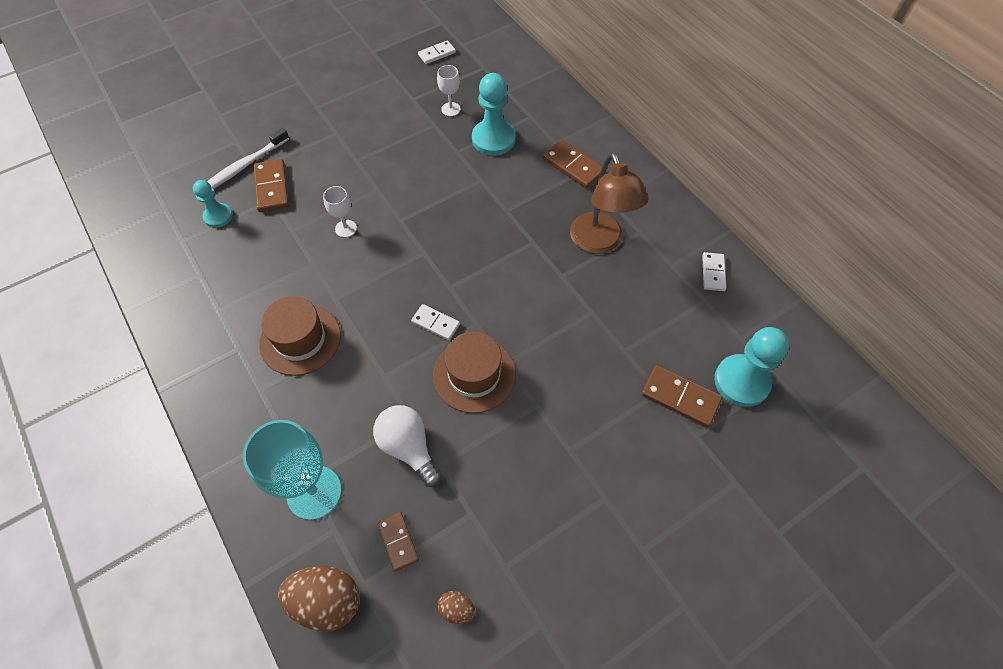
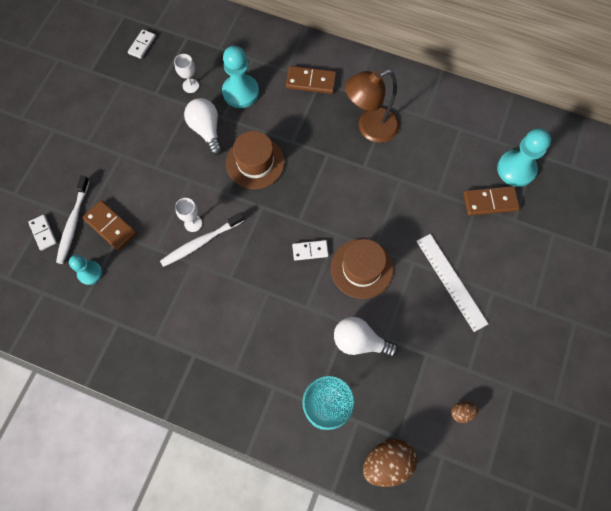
camera: 35 degrees left, 10 degrees up
(300, 339) = (231, 320): brown hat -> brown hat (255, 162)
(338, 250) = (201, 242): none -> white toothbrush
(398, 541) = (399, 400): brown domino -> none
(431, 154) = (206, 130): none -> white light bulb
(564, 453) = (451, 281): none -> white ruler
(600, 242) = (370, 128): brown lamp -> brown lamp turned 120 degrees clockwise
(713, 273) = (452, 107): white domino -> white domino (43, 233)

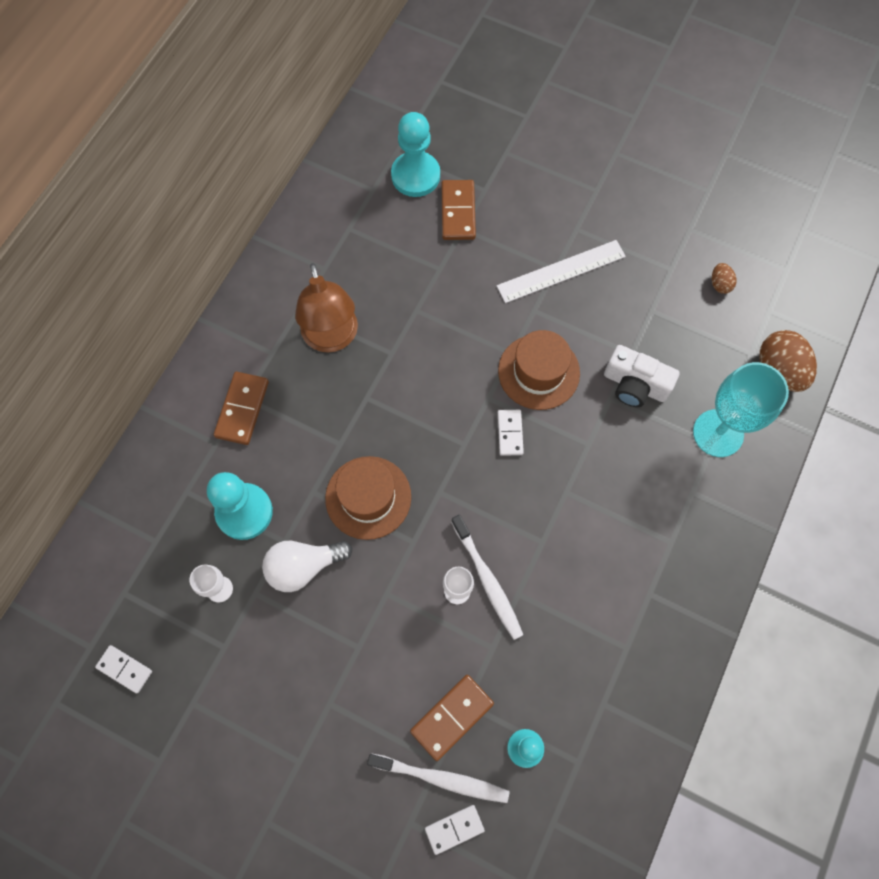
camera: 85 degrees left, 0 degrees up
(359, 341) = (635, 385): white light bulb -> white camera

